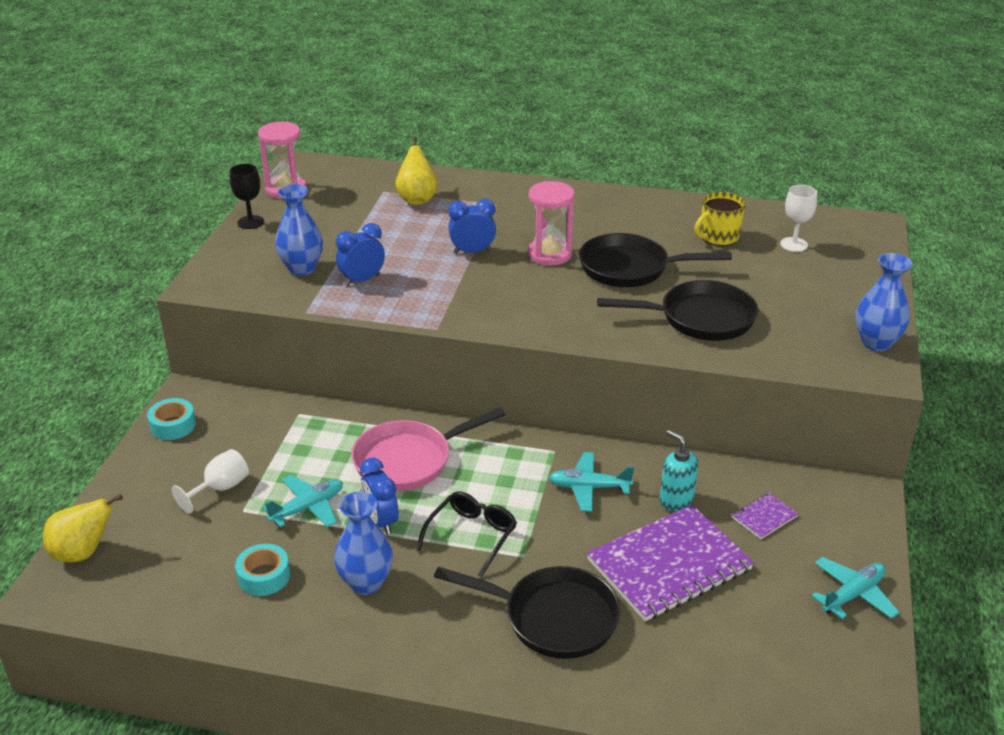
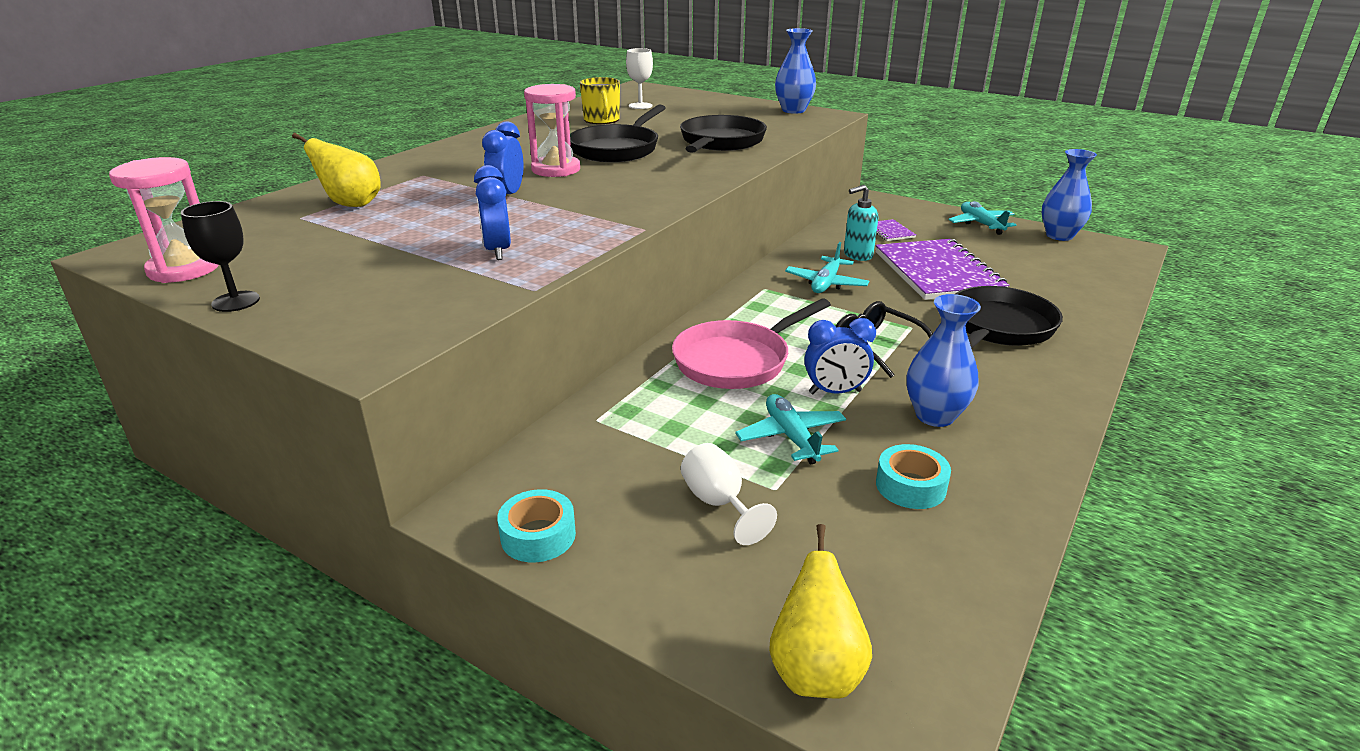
camera: 70 degrees left, 5 degrees down
(302, 268) = (421, 281): blue vase -> blue vase (1059, 236)
(409, 460) = (737, 360): pink pan -> pink pan turned 60 degrees clockwise

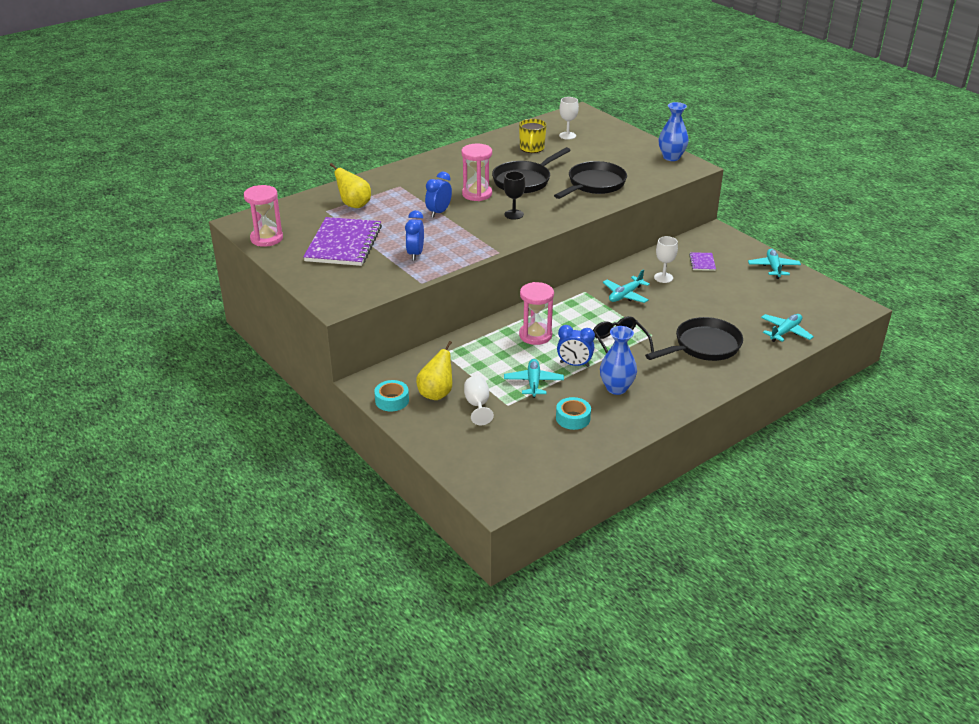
camera: 20 degrees right, 5 degrees up
(236, 301) = (287, 264): black goblet -> black goblet (514, 214)
(737, 360) = (535, 335): pink pan -> pink hourglass
(815, 671) = (474, 475): yellow pear -> yellow pear (436, 393)
(857, 255) = (663, 277): turquoise soap dispenser -> white goblet
(937, 272) = (704, 300): purple notebook -> purple notebook (343, 244)
(1059, 236) = (820, 287): blue vase -> none
(1080, 291) = (785, 332): none -> turquoise plane

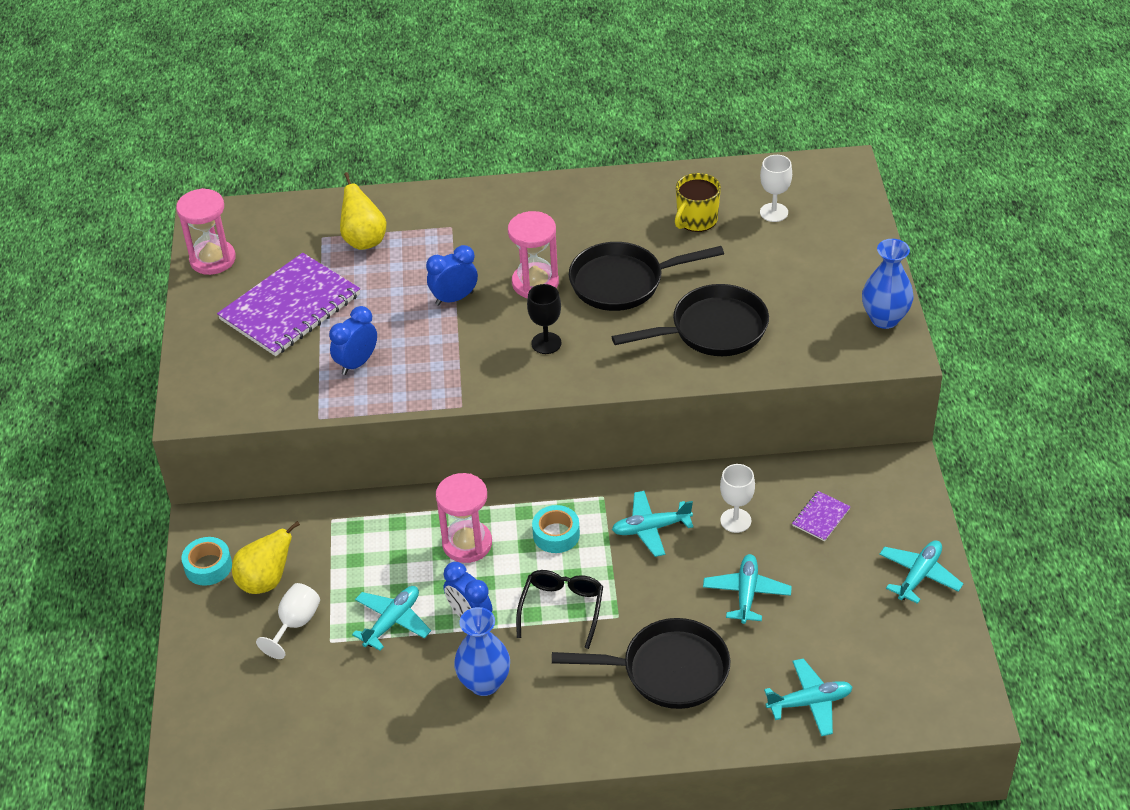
camera: 35 degrees right, 10 degrees up
(573, 418) = (386, 703): turquoise tape -> turquoise tape (556, 534)
(704, 303) = (746, 593): none -> turquoise plane

